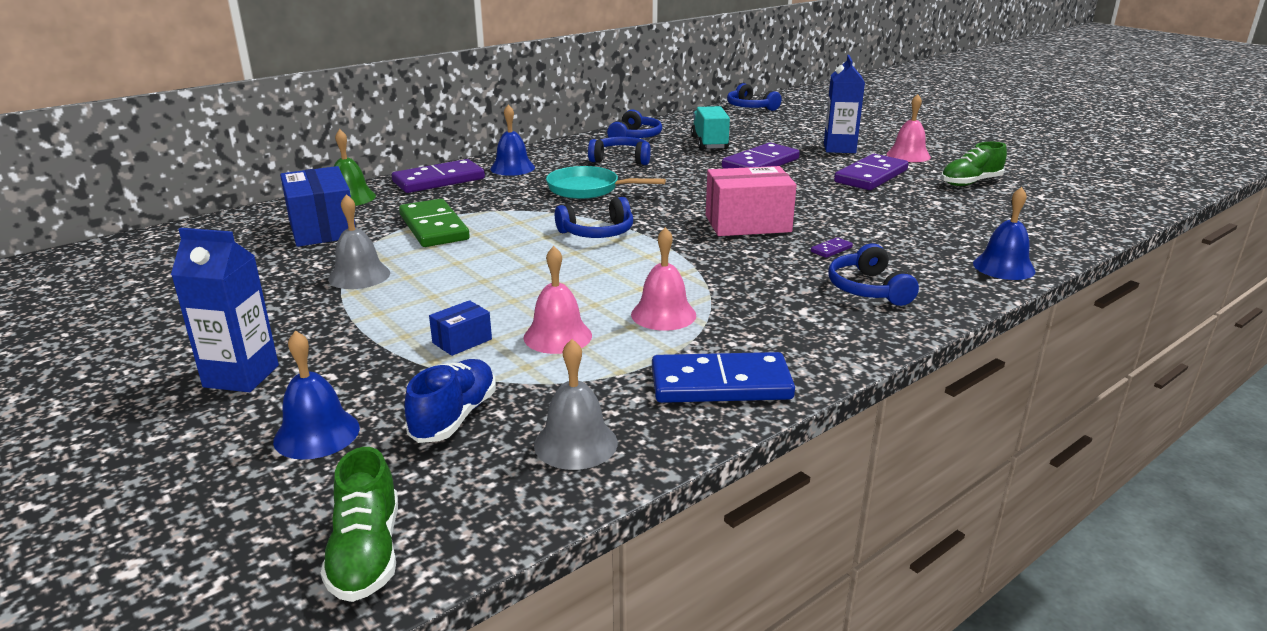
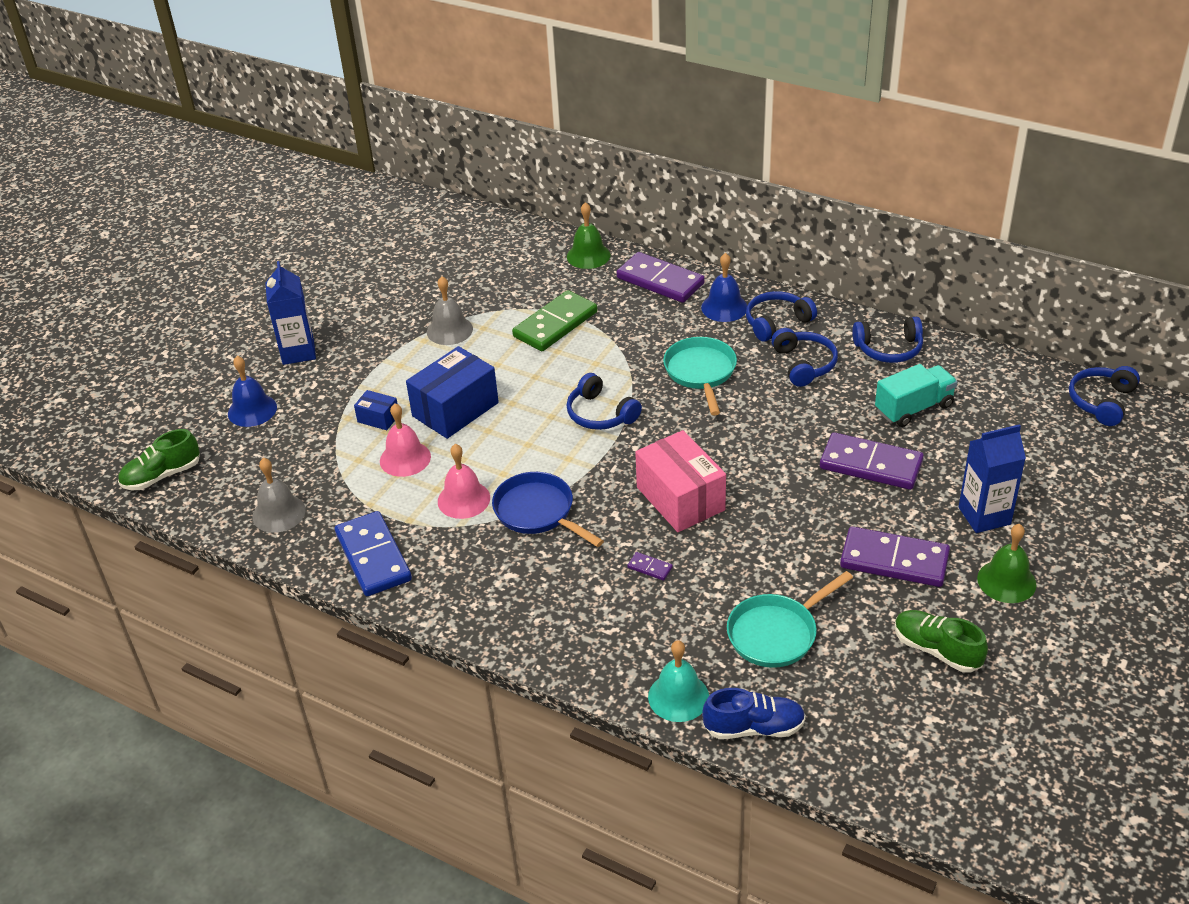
camera: 70 degrees right, 15 degrees up
(322, 228) = (519, 273): blue box -> blue box (455, 409)
(454, 417) = (288, 454): blue shoe -> blue shoe (754, 728)
(716, 282) = (538, 512): none -> blue pan
(868, 289) = (573, 607): blue headphones -> blue headphones (776, 322)
(908, 155) = (1006, 581): pink bell -> green bell
(936, 222) = (776, 633): none -> turquoise pan
(1003, 267) = (678, 697): blue bell -> turquoise bell

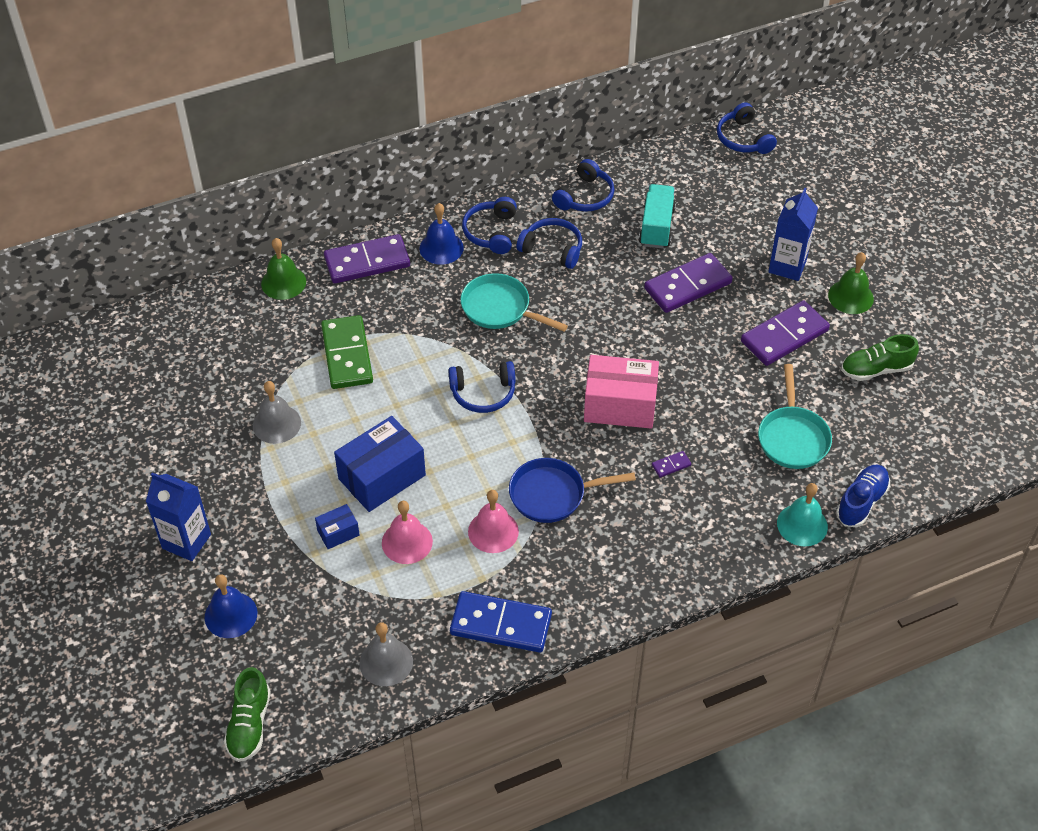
camera: 55 degrees left, 10 degrees up
(455, 409) = (382, 477): blue box -> blue box turned 60 degrees clockwise

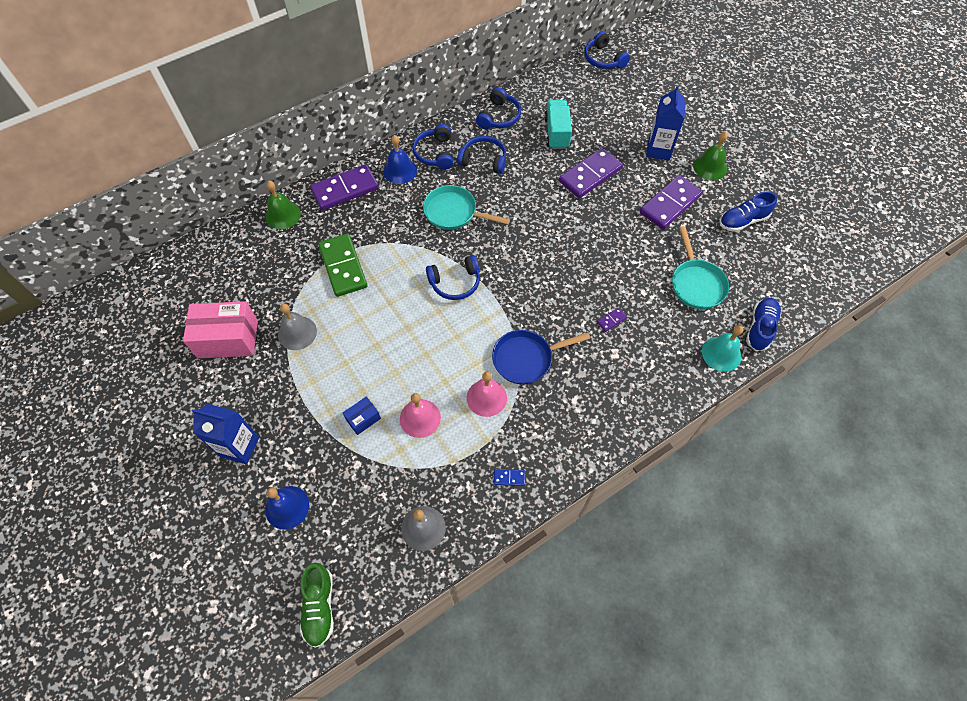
camera: 10 degrees left, 10 degrees up
(382, 477) = (389, 365): blue box -> none
(501, 624) = (509, 478): blue domino -> blue domino, size x0.41
(620, 405) = (561, 277): pink box -> pink box (228, 339)
(876, 369) = (743, 220): green shoe -> blue shoe

